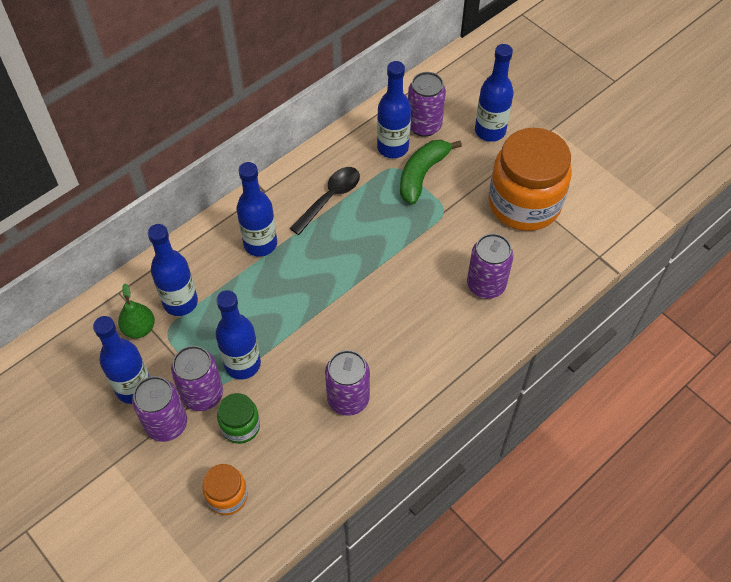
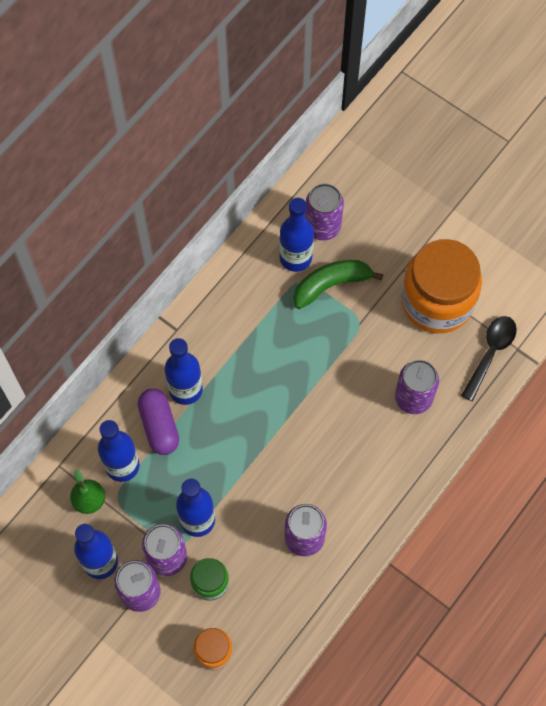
camera: 10 degrees left, 10 degrees up
(226, 272) = (159, 426): none -> purple capsule
(330, 198) = (244, 327): black spoon -> black spoon (490, 353)
(422, 175) = (331, 285): green banana -> green banana turned 45 degrees clockwise
(490, 131) = (390, 222): blue bottle -> none

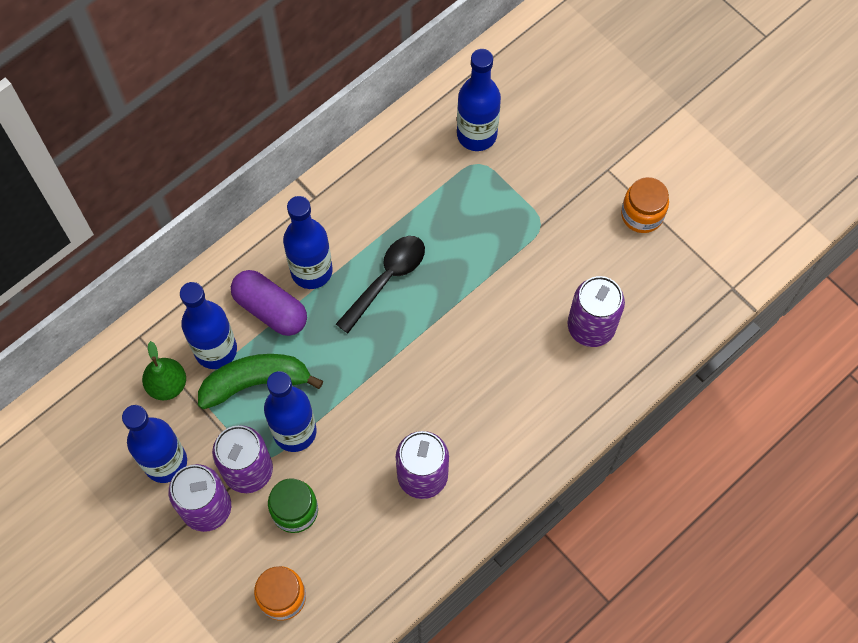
camera: 10 degrees right, 0 degrees up
(159, 426) = (270, 309): purple capsule -> purple capsule turned 45 degrees counterclockwise
(322, 226) = (517, 103): purple can -> none
(331, 285) = (514, 174): green banana -> green banana (255, 382)
(437, 301) = (642, 215): orange jar -> orange jar, size x0.47
(490, 353) = (697, 288): black spoon -> black spoon (386, 279)

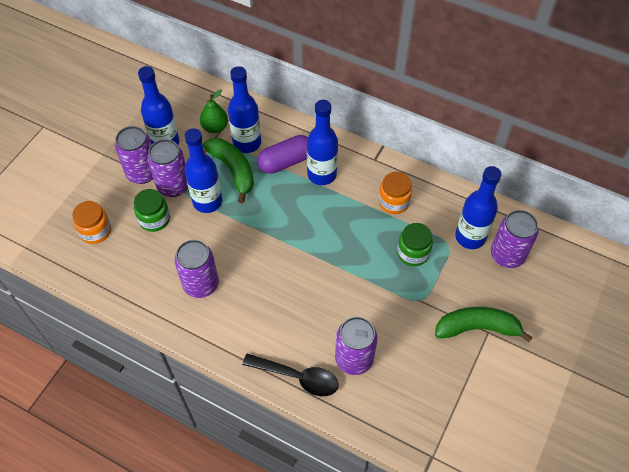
camera: 70 degrees right, 10 degrees down
(270, 309) = (286, 162): purple capsule -> purple capsule turned 45 degrees clockwise
(386, 279) = (334, 218): black spoon -> black spoon (297, 377)
(474, 207) = (413, 253): none -> green jar
(517, 106) = (507, 255): none -> purple can
(599, 179) = (477, 328): none -> green banana
(642, 215) = (463, 368): orange jar -> orange jar (393, 202)

